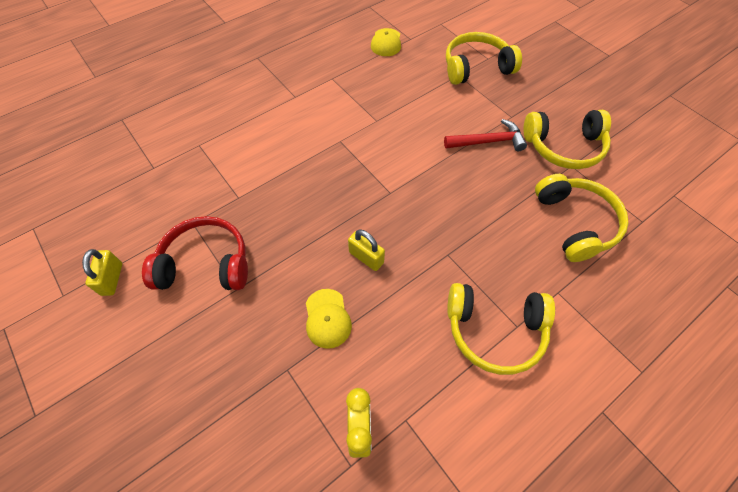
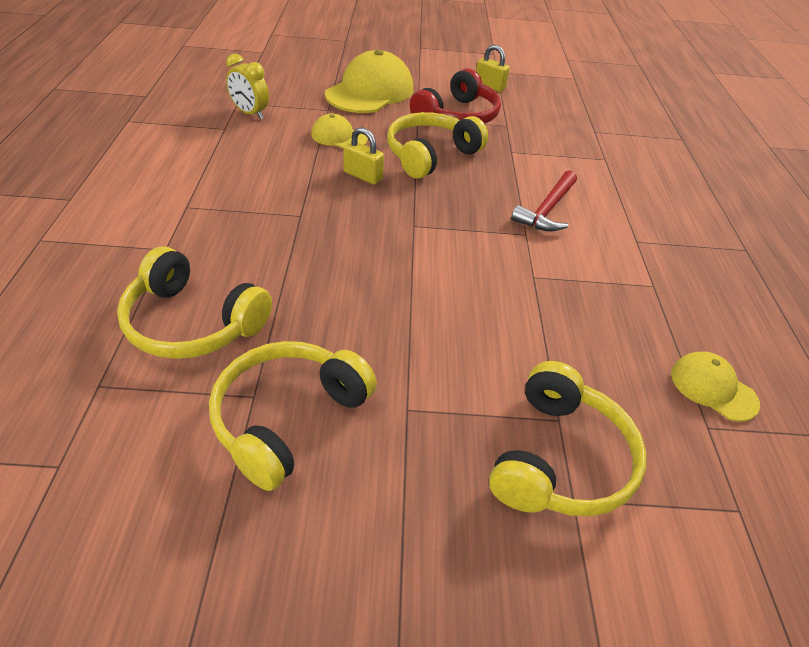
camera: 125 degrees right, 15 degrees down
(213, 367) = (370, 91): none -> yellow cap
(366, 257) = (363, 176): yellow padlock -> yellow padlock turned 45 degrees clockwise
(488, 141) = (392, 346): red hammer -> red hammer (547, 210)
(494, 330) = (204, 194): yellow headphones -> yellow headphones (430, 155)

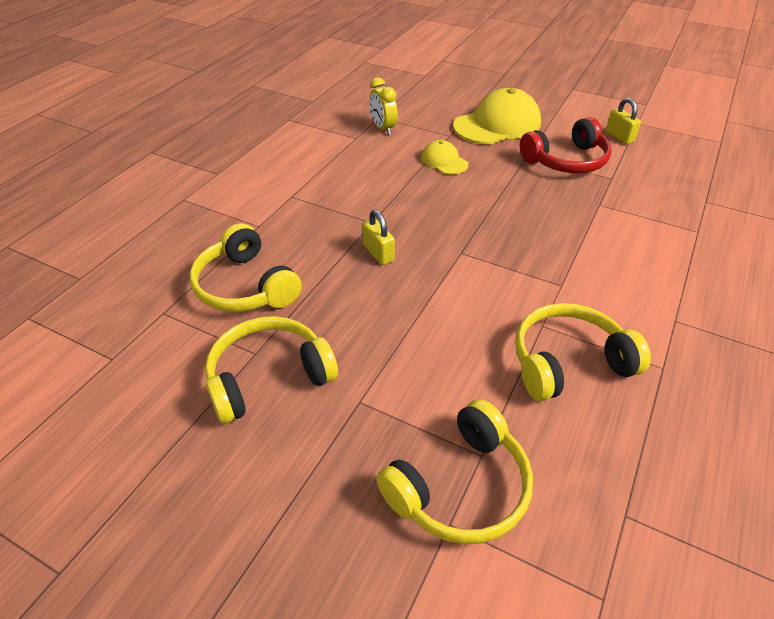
camera: 30 degrees right, 0 degrees up
(363, 176) = (443, 199): yellow padlock -> yellow padlock (378, 253)
(430, 155) = (516, 193): yellow headphones -> yellow headphones (568, 362)
(547, 210) = (598, 268): red hammer -> none
(713, 388) = (657, 482): yellow cap -> none

